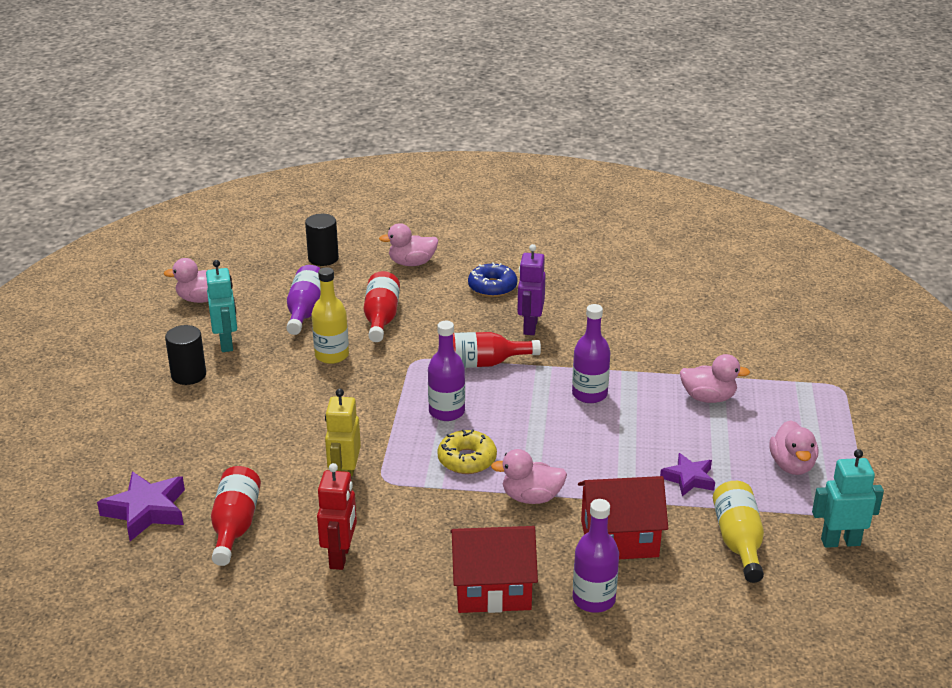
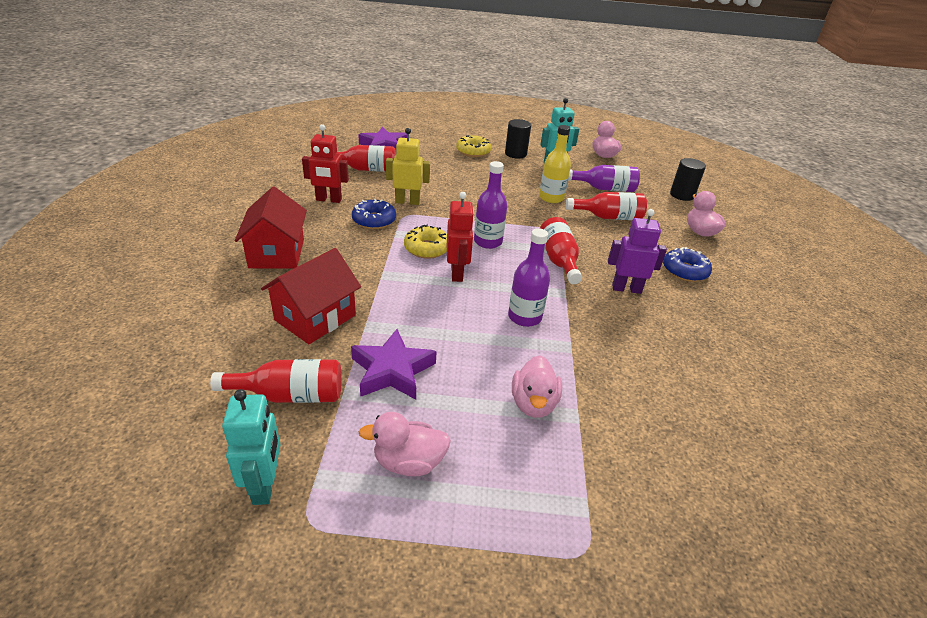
camera: 85 degrees right, 5 degrees up
(176, 415) = (473, 151): none -> yellow donut
(400, 507) = (374, 220): none -> blue donut
(518, 436) = (457, 273): none -> red robot
(531, 497) = (377, 275): pink duck -> none
(593, 599) = (247, 298): purple bottle -> none
(619, 538) = (315, 317): red house -> red house turned 45 degrees clockwise
(688, 479) = (392, 370): purple star -> purple star, size x1.54
(738, 541) = (290, 395): yellow bottle -> red bottle

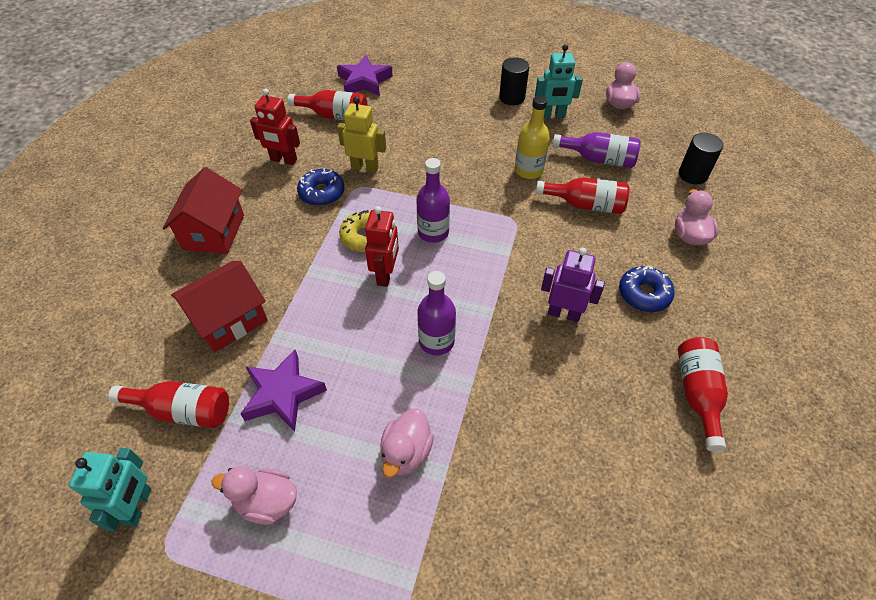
camera: 15 degrees right, 15 degrees up
(473, 151) = (463, 92): yellow donut -> none
(559, 260) = (502, 265): red bottle -> red bottle (697, 394)

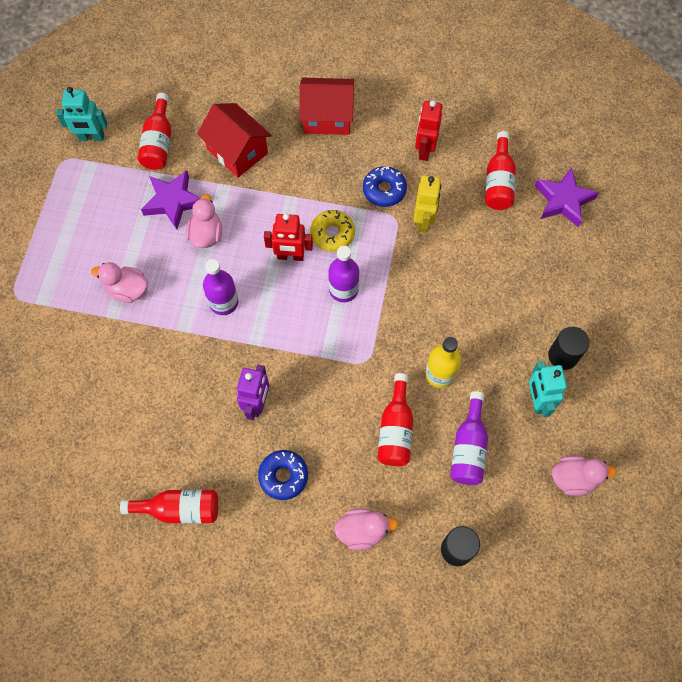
camera: 85 degrees right, 15 degrees up
(266, 502) = (93, 209): pink duck -> pink duck (206, 234)

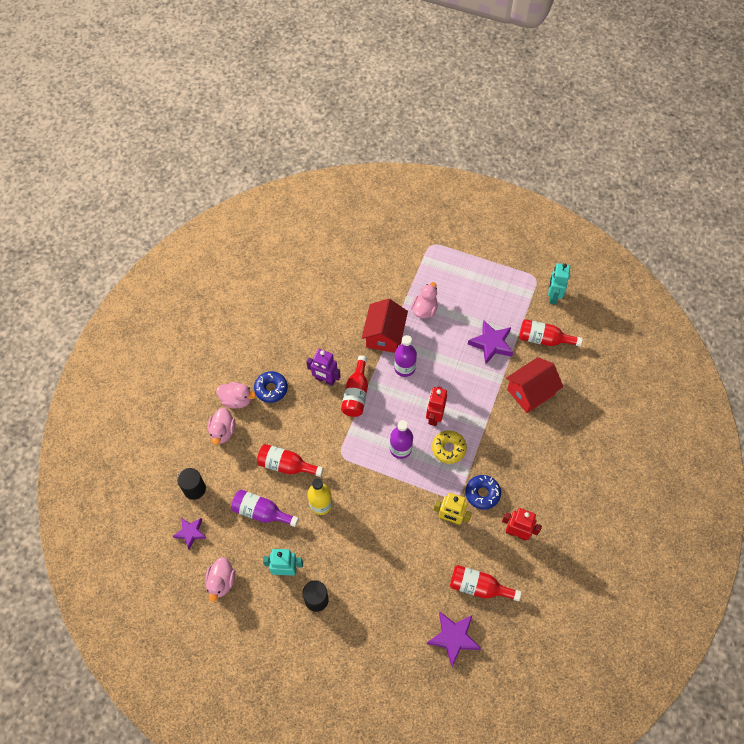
camera: 100 degrees right, 5 degrees down
(180, 509) = (265, 326): red bottle -> red bottle (356, 394)
(206, 234) = (460, 363): pink duck -> pink duck (237, 400)
(327, 117) = (556, 462): red house -> red house (384, 335)
(520, 537) = (191, 533): none -> purple star

